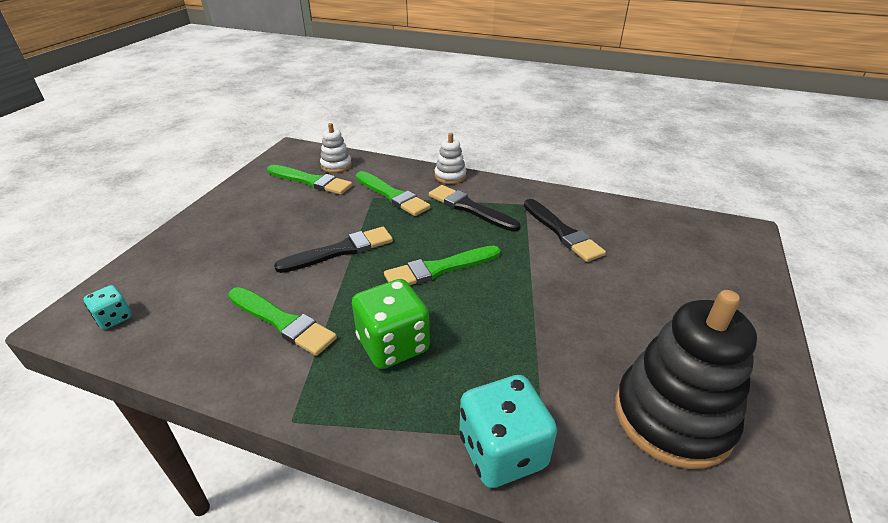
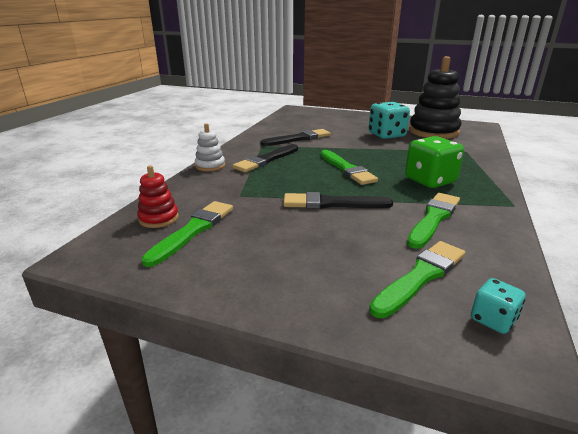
camera: 90 degrees left, 10 degrees down
(336, 165) = (159, 218): white stacking toy -> red stacking toy
(340, 250) = (332, 203): black brush -> black brush turned 60 degrees counterclockwise
(392, 195) = (239, 187): green brush -> green brush (420, 276)
(502, 451) = (480, 157): turquoise dice -> turquoise dice (386, 135)

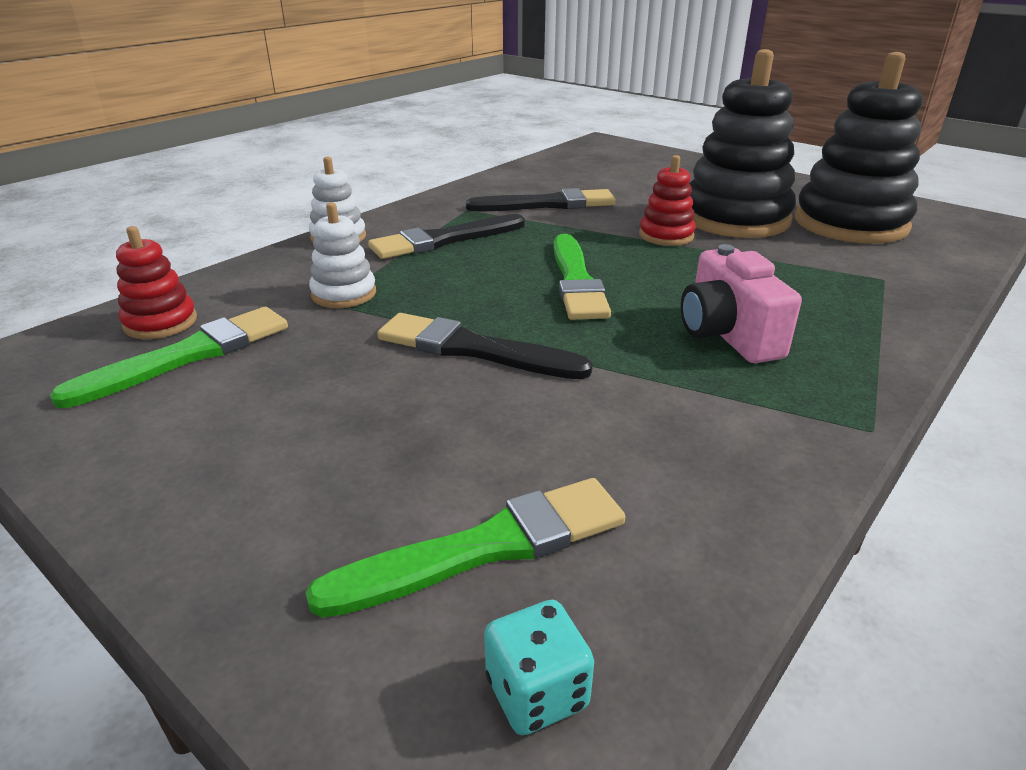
camera: 20 degrees right, 5 degrees up
(243, 190) = (344, 294): none -> white stacking toy
(365, 145) = (666, 235): none -> red stacking toy
(386, 135) = (735, 218): turquoise dice -> black stacking toy
(430, 180) = (727, 335): green dice -> pink camera
(433, 218) = (647, 423): green brush -> none

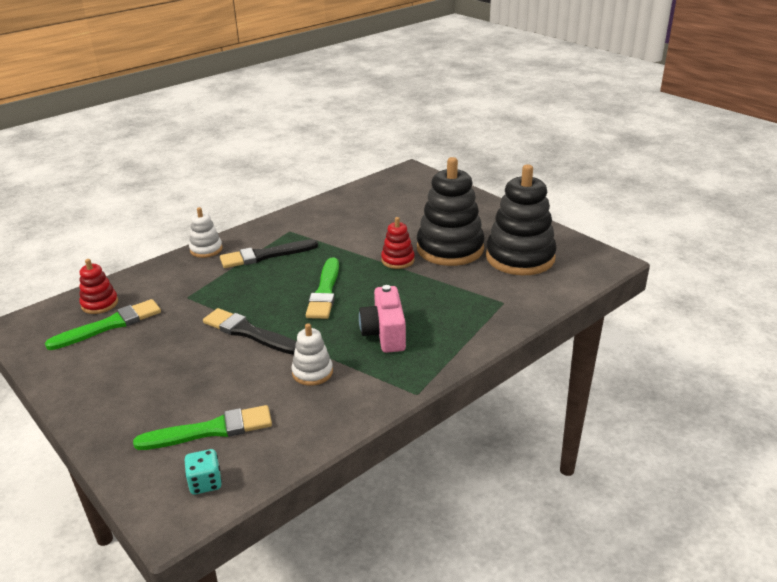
camera: 10 degrees right, 0 degrees up
(344, 294) = (196, 291): white stacking toy -> white stacking toy (312, 372)
(547, 204) = (340, 229): black brush -> none

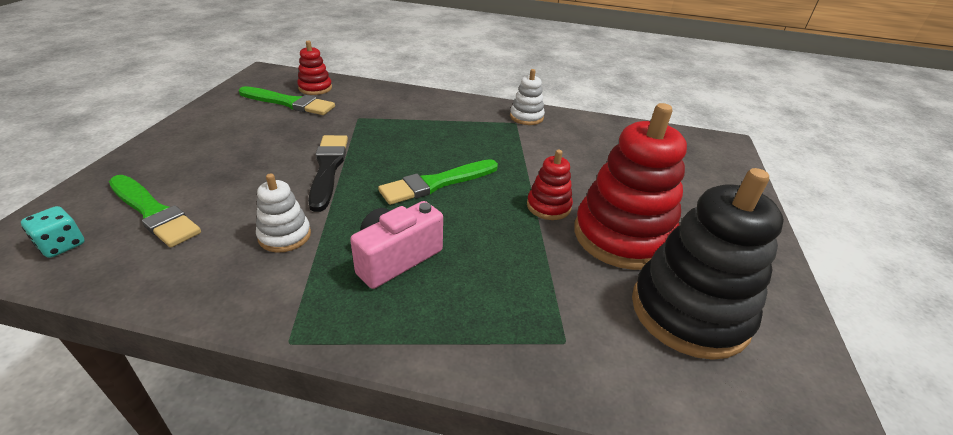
camera: 50 degrees right, 5 degrees up
(206, 249) = (437, 98): white stacking toy -> white stacking toy (526, 117)
(265, 255) = (461, 127): black brush -> none
(450, 249) = (622, 236): black stacking toy -> red stacking toy

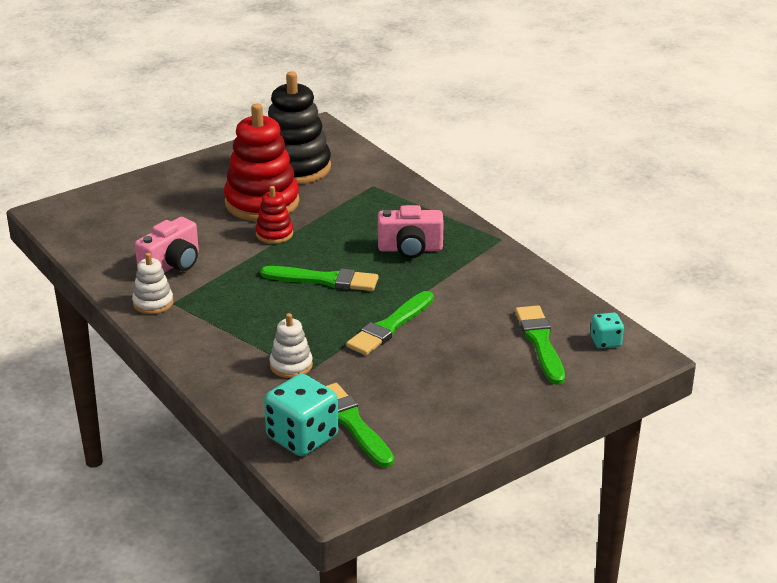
camera: 135 degrees left, 5 degrees down
(285, 236) = (464, 289): white stacking toy -> white stacking toy (291, 365)
(315, 88) = (302, 437): red stacking toy -> turquoise dice
(328, 168) = (390, 326): black brush -> green brush
(567, 144) = (172, 265): none -> pink camera

